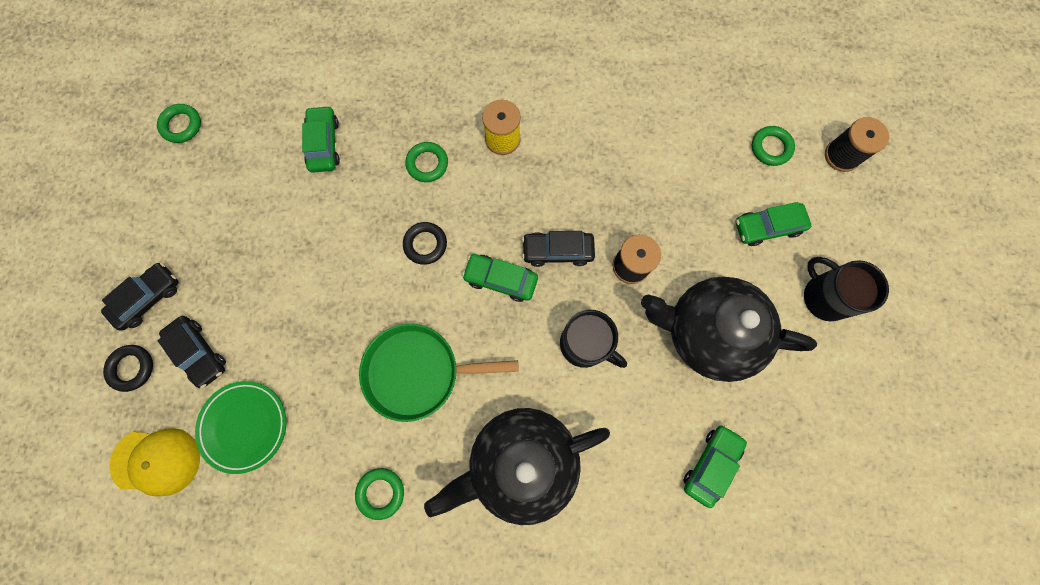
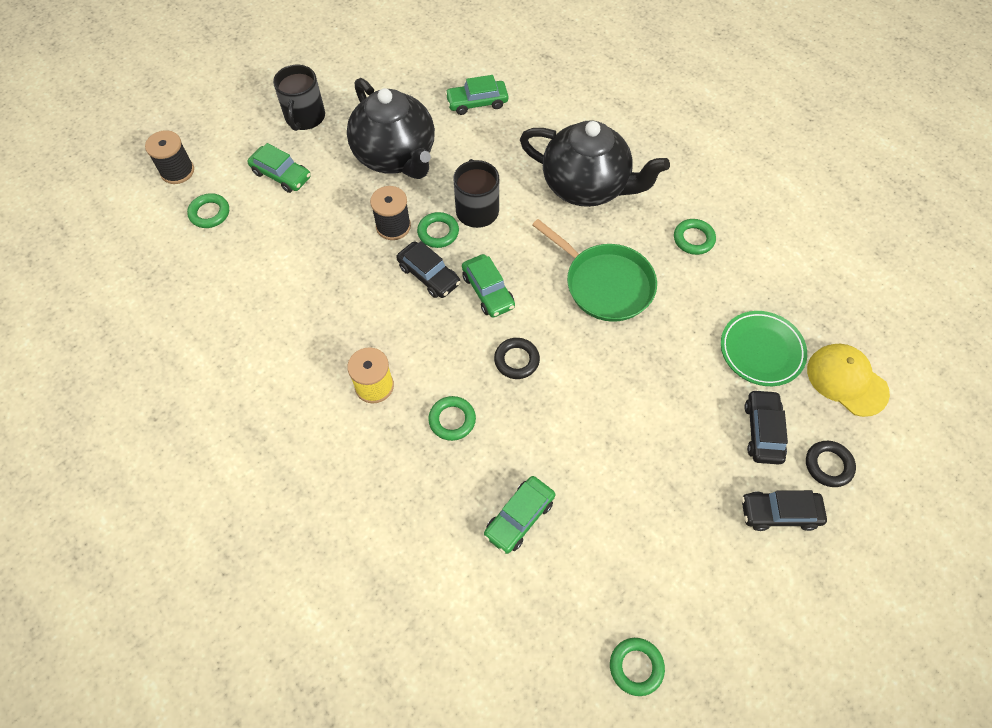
camera: 135 degrees left, 15 degrees down
(591, 293) = (438, 232): none -> green ring

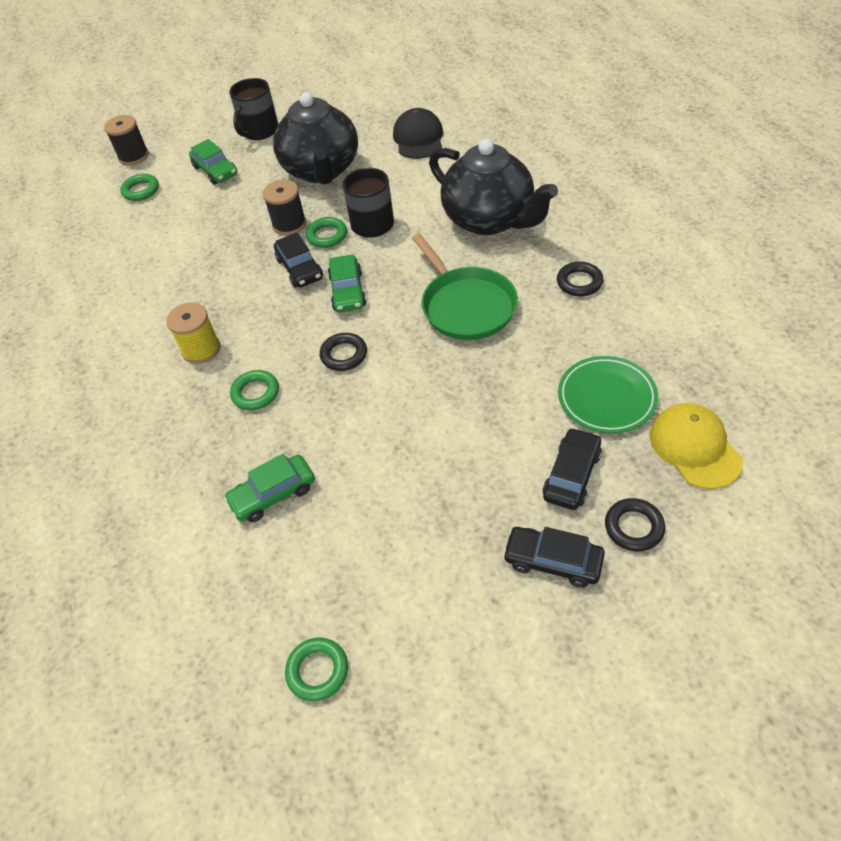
camera: 25 degrees right, 10 degrees down
(477, 102) = (418, 138): green car -> black cap
(693, 239) = (579, 282): green ring -> black ring

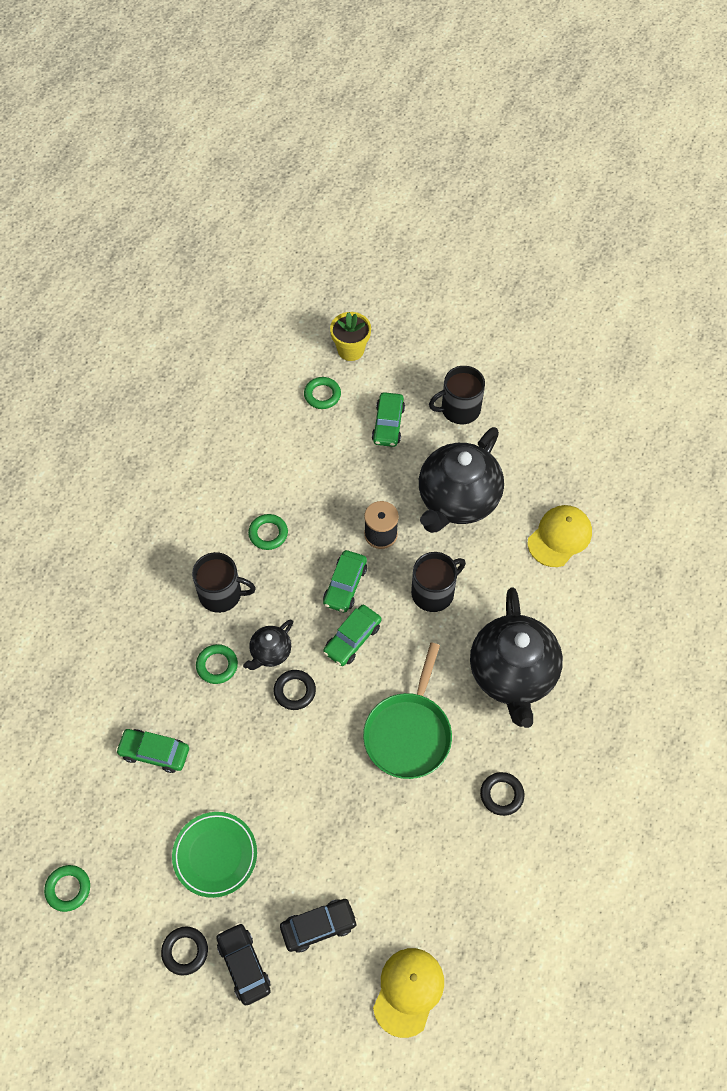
camera: 40 degrees right, 10 degrees up
(133, 156) = (351, 350): black spool -> yellow flower pot
(201, 349) = (221, 594): yellow spool -> black mug
(291, 349) = (270, 652): none -> black teapot
(299, 268) = (345, 585): black car -> green car
(327, 236) = (393, 572): green ring -> green ring (268, 533)
(418, 138) = (559, 537): black cap -> yellow cap
(606, 398) = (404, 900): green plate -> green plate (215, 855)
(634, 527) = (309, 997): black ring -> black ring (185, 951)

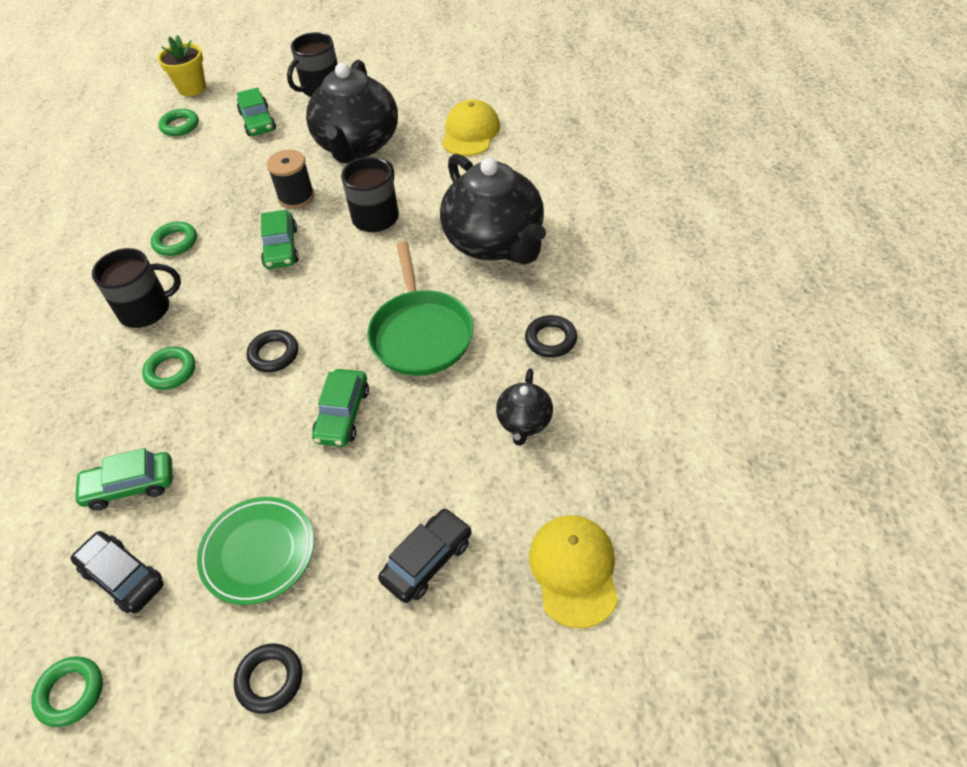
camera: 25 degrees left, 10 degrees down
(244, 965) = (357, 653): black car -> black car (123, 577)
(270, 652) = (228, 334): black teapot -> black teapot (524, 422)
(352, 639) = (313, 285): green car -> green car (342, 414)

